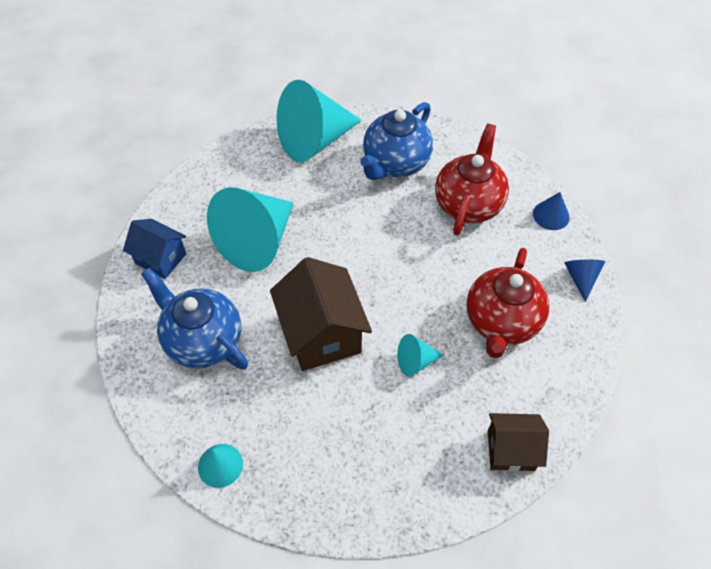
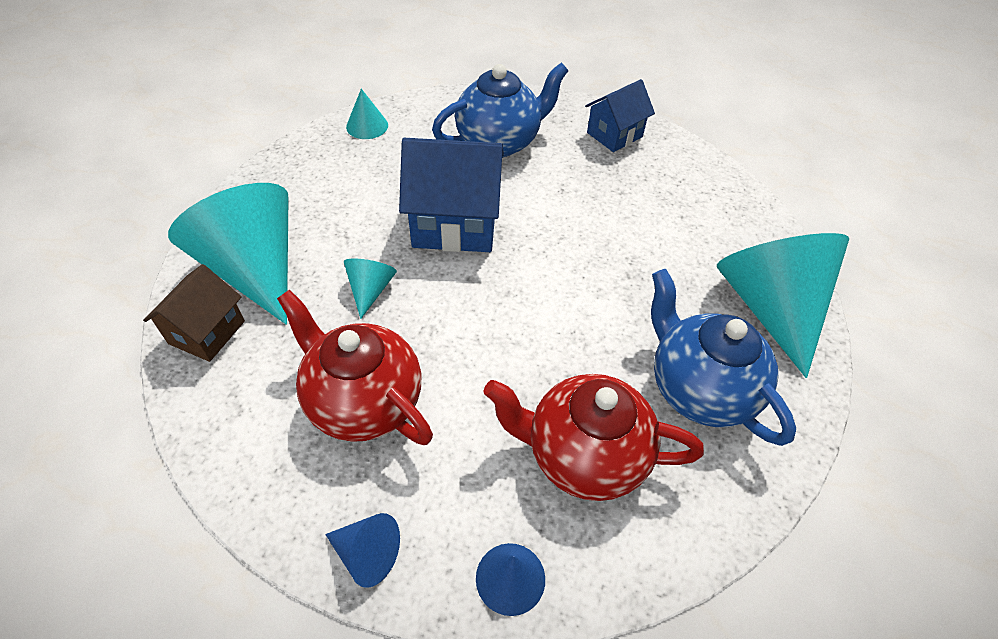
camera: 110 degrees right, 5 degrees down
(257, 241) = (608, 207): turquoise cone -> turquoise cone (255, 268)
(321, 334) = (455, 224): brown house -> blue house
(468, 204) = (583, 455): red teapot -> red teapot turned 150 degrees clockwise

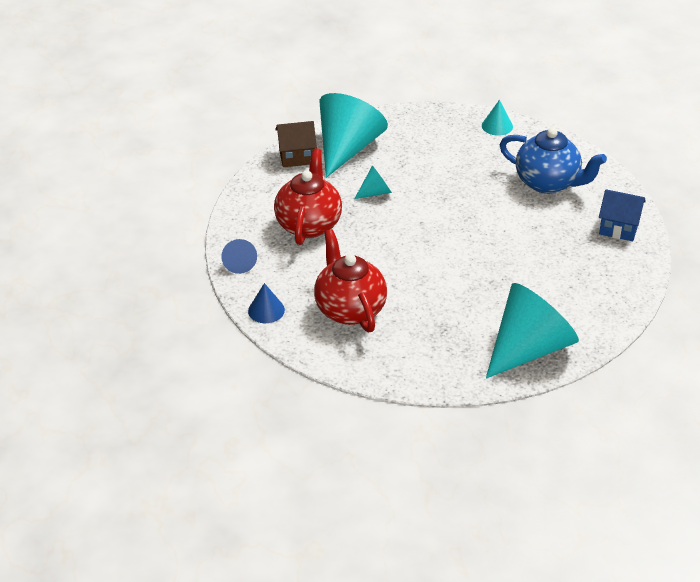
camera: 60 degrees right, 10 degrees down
(455, 224) = (455, 198): blue house -> none
(699, 389) = (433, 337): blue teapot -> none

